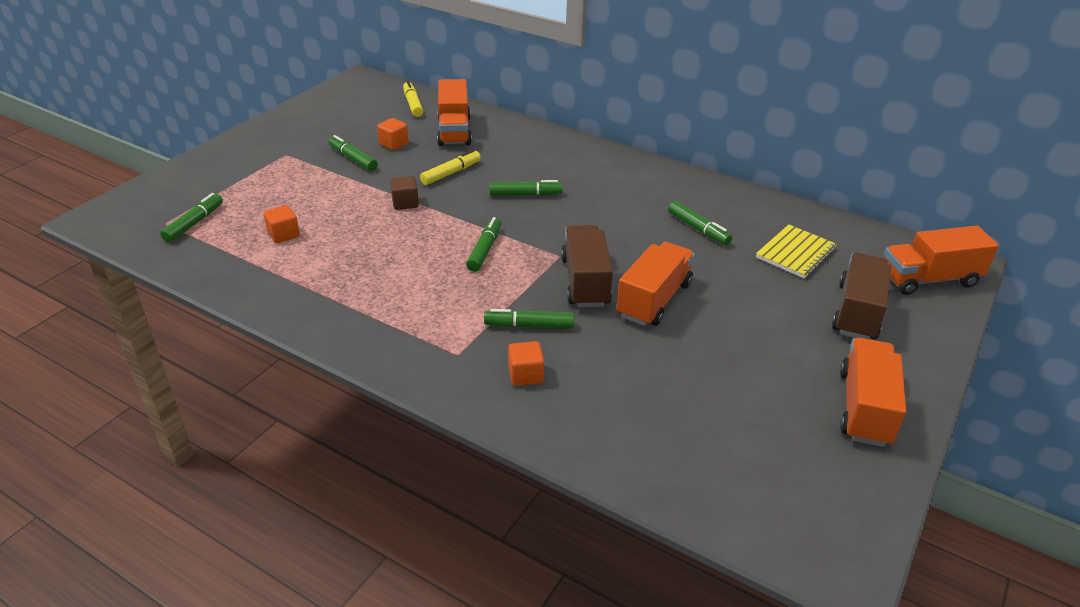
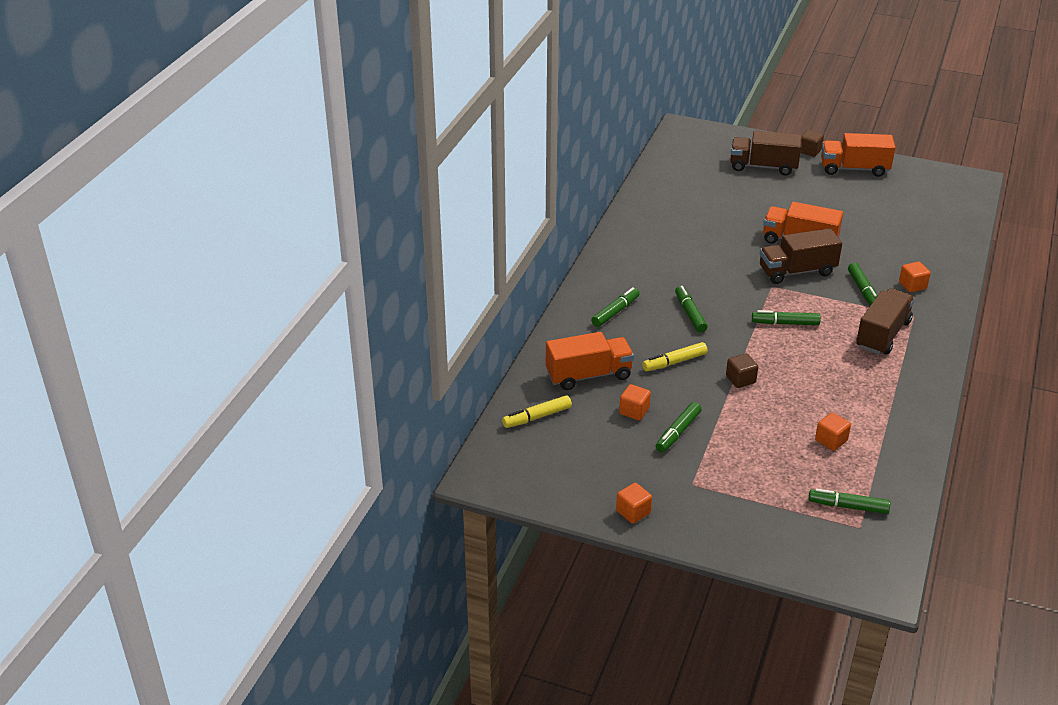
camera: 100 degrees left, 0 degrees up
(276, 126) = (633, 512): none -> orange cube
(432, 316) = (882, 334): none -> brown truck
(451, 173) = (674, 362): yellow marker -> yellow marker turned 60 degrees counterclockwise
(698, 229) = (697, 226): green marker -> green marker (615, 312)
(795, 253) = (707, 186): yellow notebook -> none
(917, 371) = (810, 151): none -> brown cube
(929, 279) = (709, 140): orange truck -> none

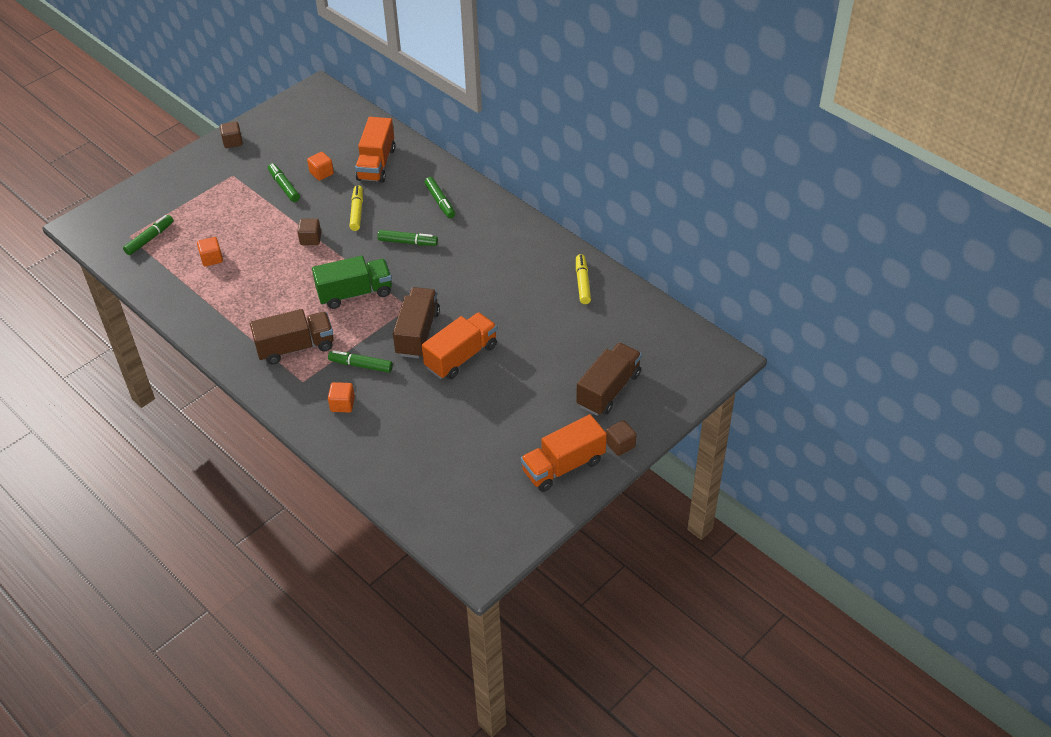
camera: 115 degrees right, 10 degrees up
(537, 417) = (352, 127): yellow marker -> yellow marker (582, 283)
(633, 512) = (232, 142): orange cube -> brown cube
(785, 323) = (355, 293): green marker -> green truck
(854, 169) = (563, 466): orange truck -> orange truck turned 150 degrees counterclockwise
(882, 334) = (295, 347): brown truck -> brown truck turned 75 degrees counterclockwise

